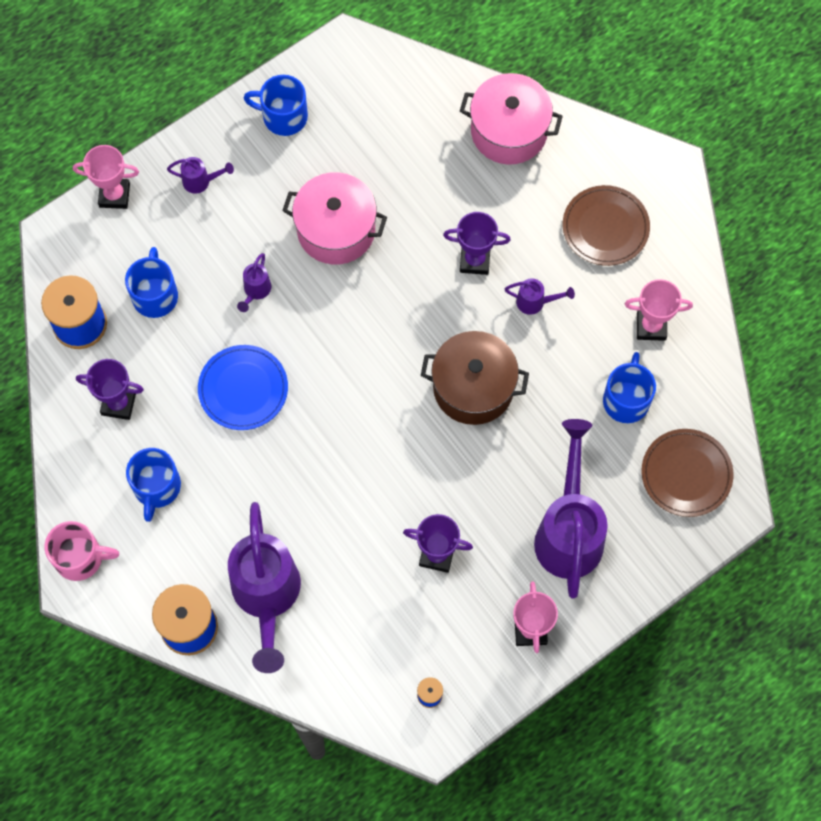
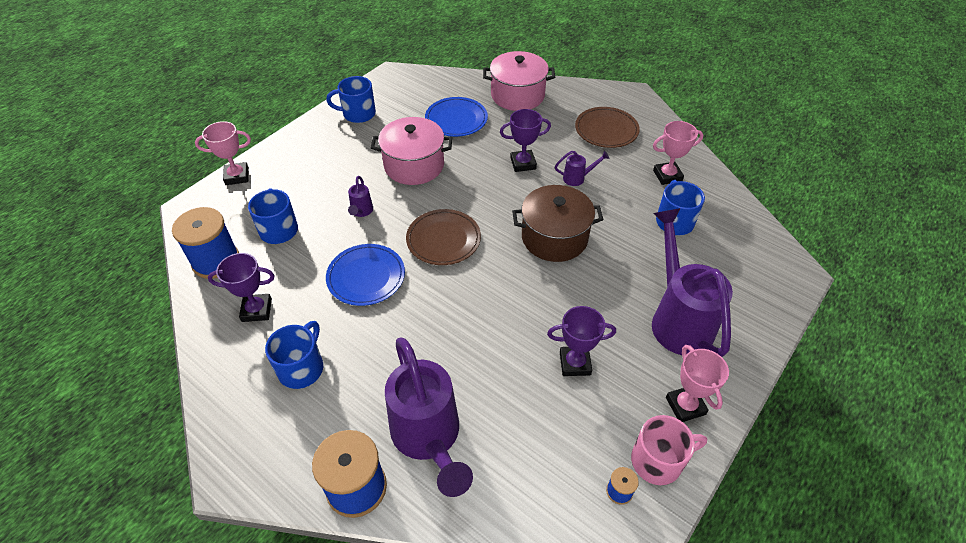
camera: 15 degrees left, 20 degrees down
(80, 558) = (233, 448): pink mug -> pink mug (658, 461)
(156, 487) = (302, 368): blue mug -> blue mug turned 150 degrees counterclockwise
(201, 181) = (304, 157): purple watering can -> none
(411, 159) = (456, 119): none -> blue plate
(686, 474) = (746, 258): brown plate -> brown plate (443, 239)

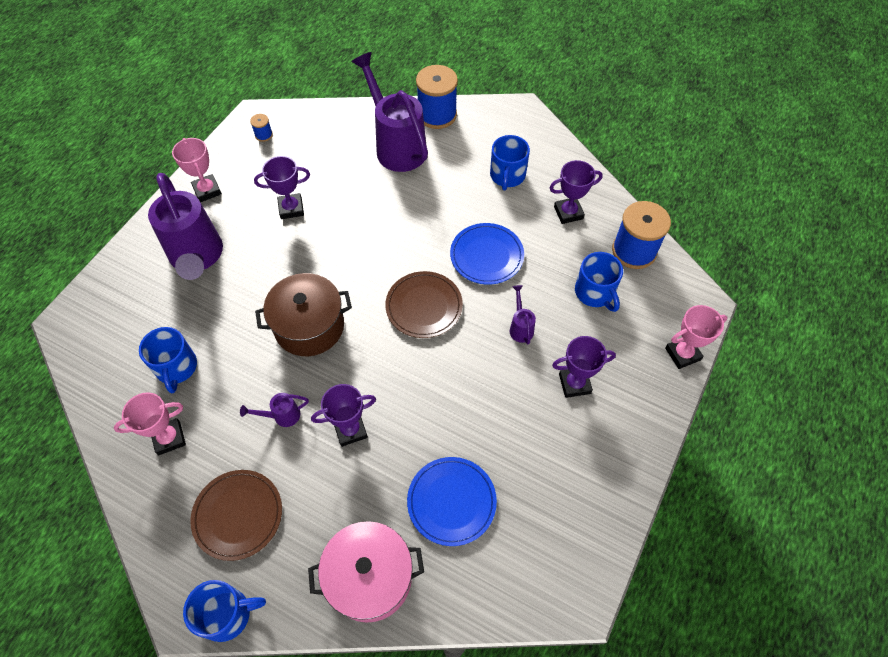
camera: 170 degrees right, 10 degrees up
(336, 169) = (574, 384): none -> purple trophy
(358, 114) = (592, 490): blue mug -> blue mug (227, 614)
(414, 165) = (484, 405): pink pot -> none
(658, 461) = (234, 154): pink mug -> none

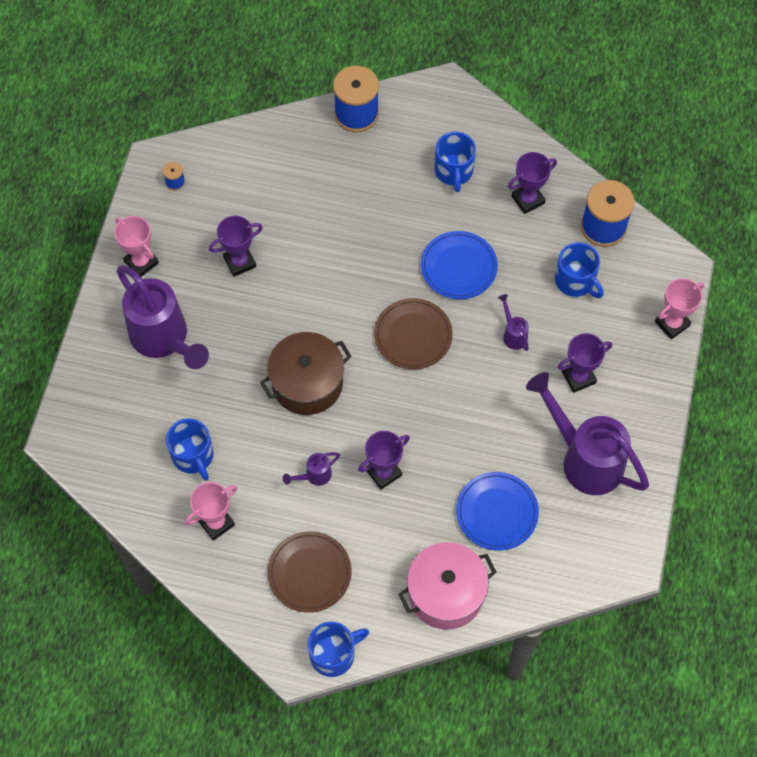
camera: 15 degrees left, 5 degrees up
(396, 145) = (325, 162): purple watering can -> purple watering can (584, 458)

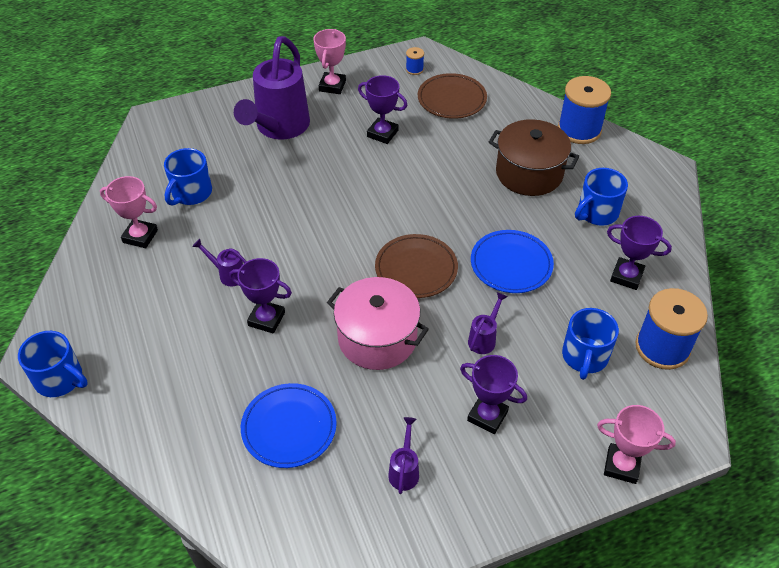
camera: 55 degrees right, 15 degrees down
(307, 383) = (311, 225): brown pot -> brown pot (529, 173)
(309, 573) = (132, 320): brown plate -> brown plate (451, 99)
(446, 593) = (174, 432): pink pot -> pink pot (377, 338)
(584, 458) = (404, 470): purple watering can -> purple watering can, size x0.42

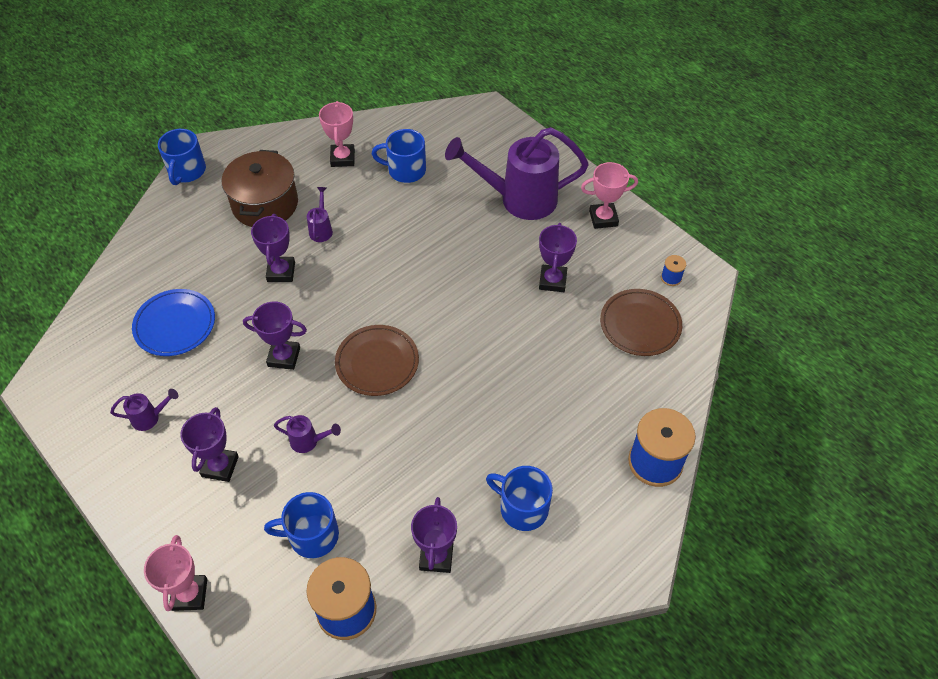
camera: 70 degrees right, 5 degrees up
(377, 338) = (284, 357): pink pot -> purple trophy
(511, 264) = (413, 441): blue plate -> none
(529, 173) = (555, 427): brown pot -> brown pot (265, 204)

